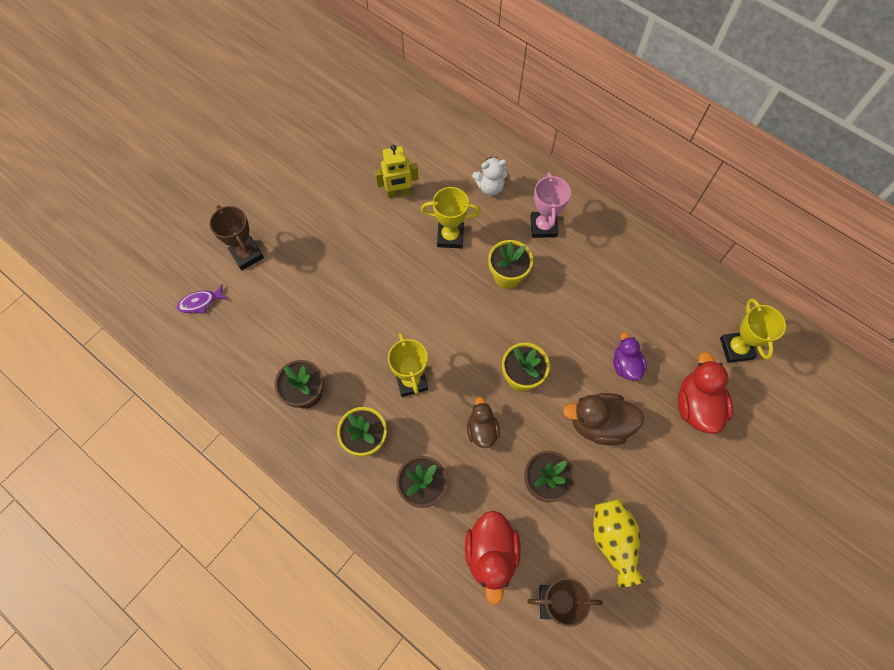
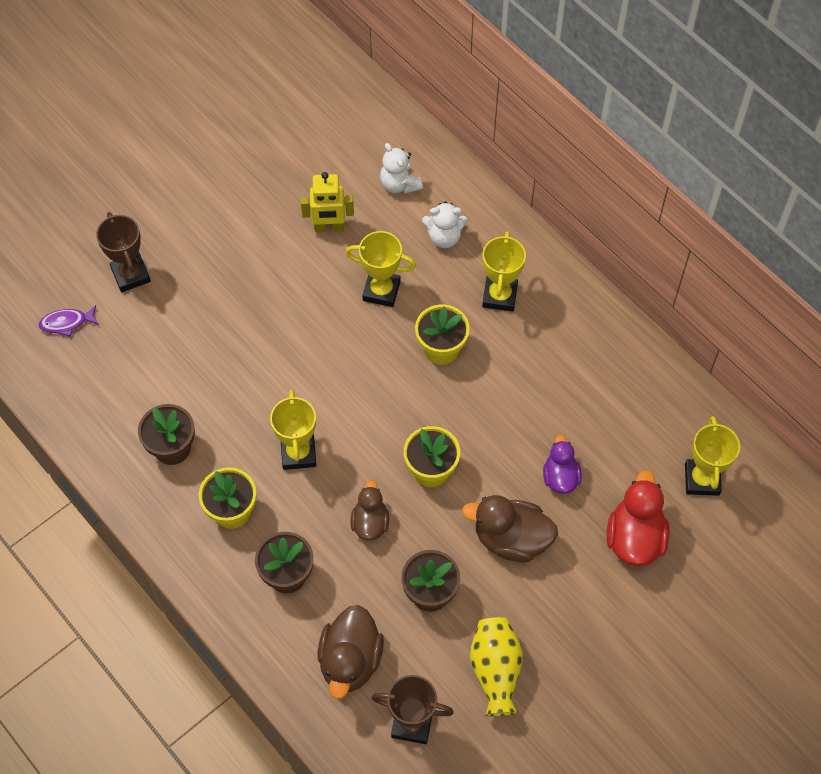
camera: 10 degrees right, 5 degrees down
(446, 151) = (399, 184): none -> white teddy bear
(491, 554) = (350, 660): red duck -> brown duck
(543, 226) = (499, 296): pink trophy -> yellow trophy

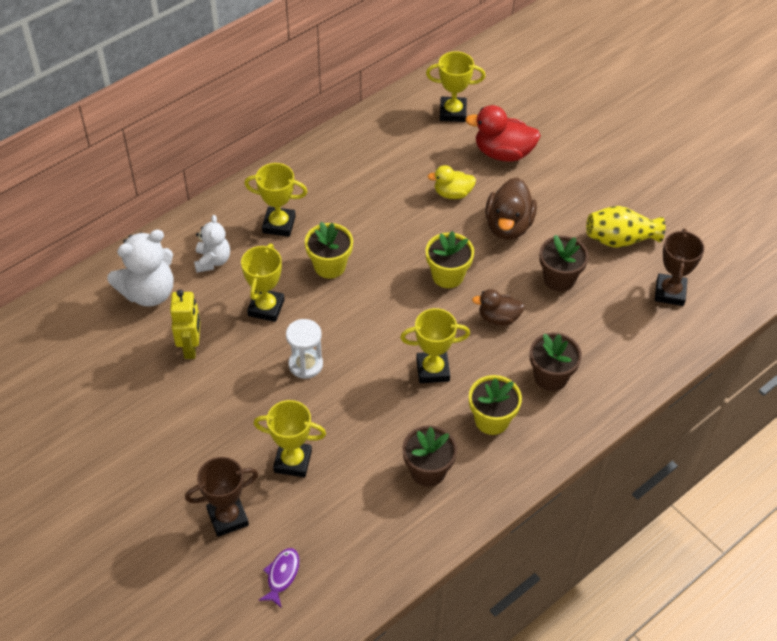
camera: 90 degrees left, 10 degrees down
(66, 323) = (282, 575): purple fish -> purple fish turned 150 degrees counterclockwise
(190, 325) = (293, 461): none -> yellow trophy
(307, 331) = (305, 364): none -> white hourglass
(350, 660) = (623, 332): brown duck -> none
(399, 184) = (149, 293): white teddy bear -> white teddy bear, size x1.62
(560, 477) = (452, 193): purple duck -> yellow duck

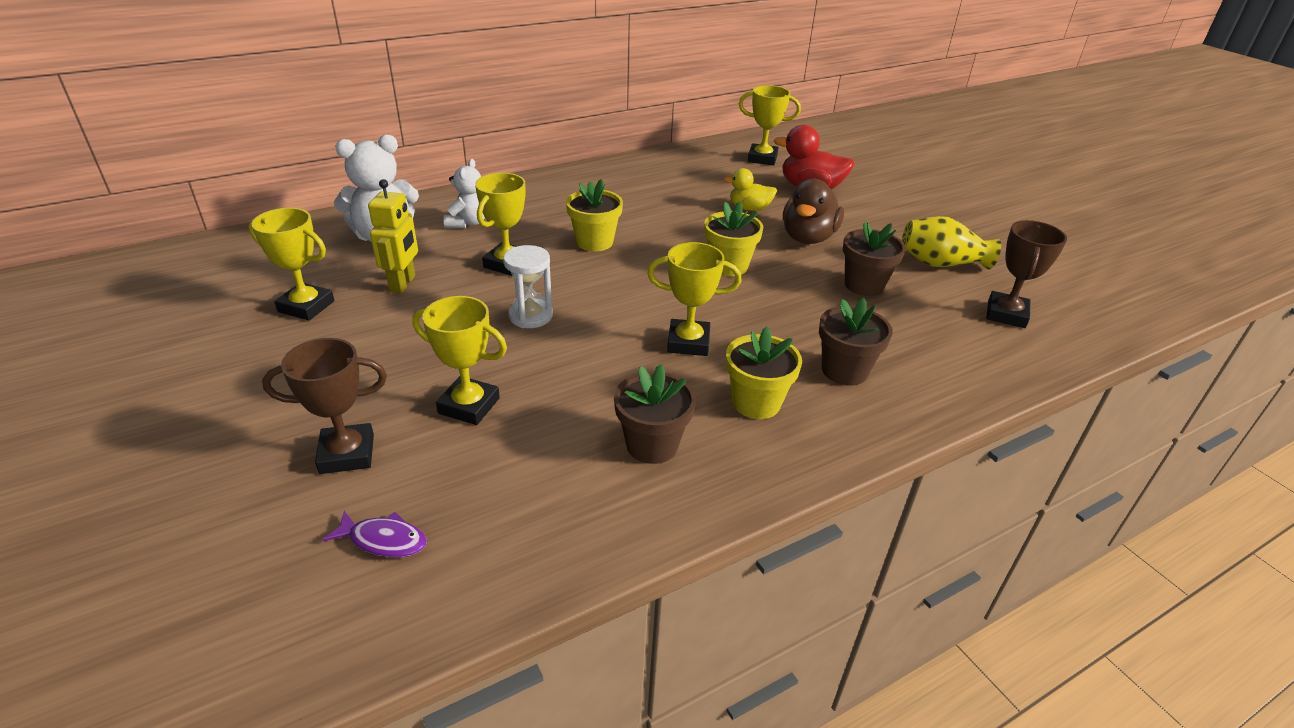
camera: 10 degrees right, 15 degrees down
(279, 224) = (552, 207): yellow trophy -> yellow trophy (306, 306)
(282, 575) = (384, 540): purple fish -> purple fish turned 75 degrees clockwise
(498, 318) = (783, 308): brown duck -> none

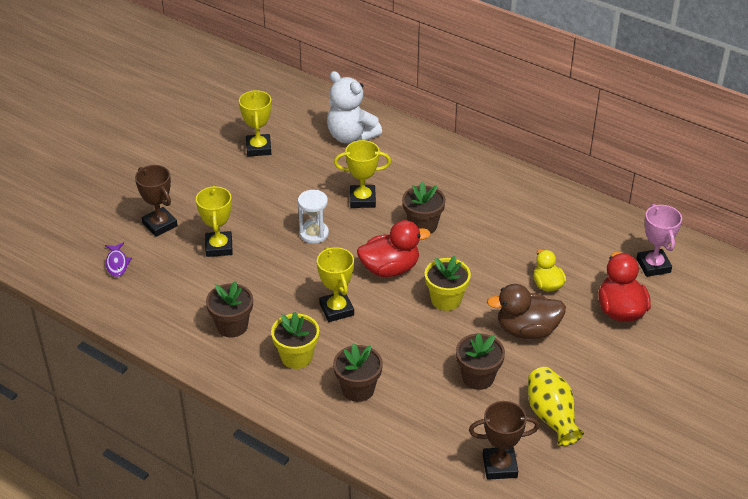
camera: 65 degrees right, 5 degrees up
(403, 283) = (307, 170): yellow robot -> none
(468, 223) = (397, 160): white teddy bear -> none
(594, 242) = (423, 225): yellow flower pot -> brown flower pot
(647, 283) = (390, 269): none -> red duck
(762, 158) = (653, 266): yellow trophy -> pink trophy

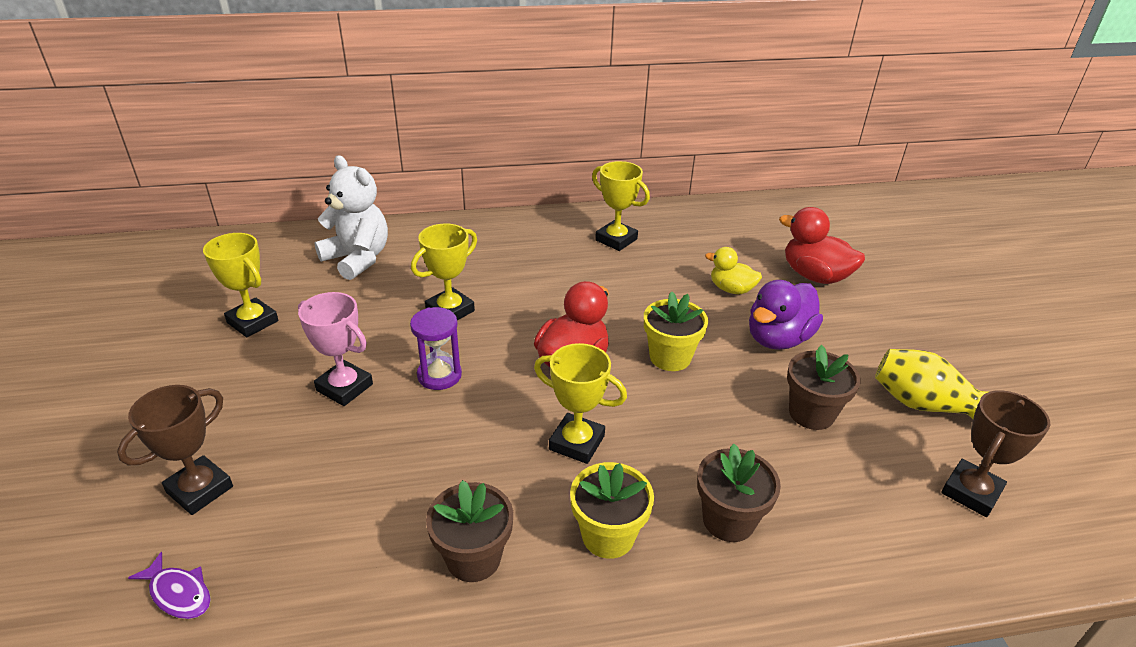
camera: 45 degrees left, 5 degrees down
(160, 225) = (200, 489): brown trophy -> brown trophy turned 60 degrees counterclockwise
(219, 247) = (329, 464): yellow trophy -> yellow trophy (616, 240)
(314, 234) = (439, 375): white hourglass -> purple hourglass
(351, 136) = (357, 259): white teddy bear -> white teddy bear turned 135 degrees counterclockwise
(423, 225) = (547, 301): brown flower pot -> none
(527, 330) = (778, 339): brown duck -> purple duck
(653, 266) = (779, 229): pink trophy -> pink trophy (344, 387)

